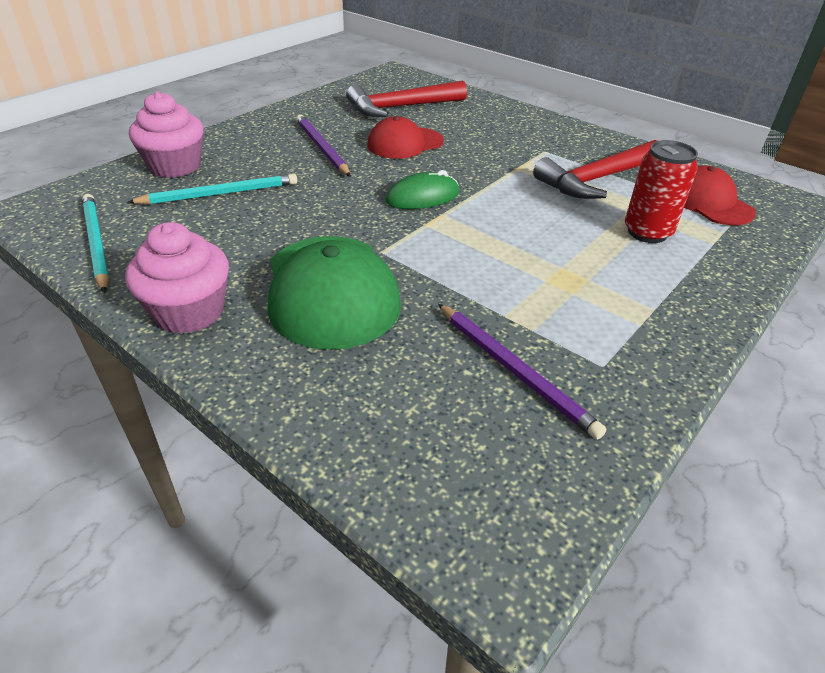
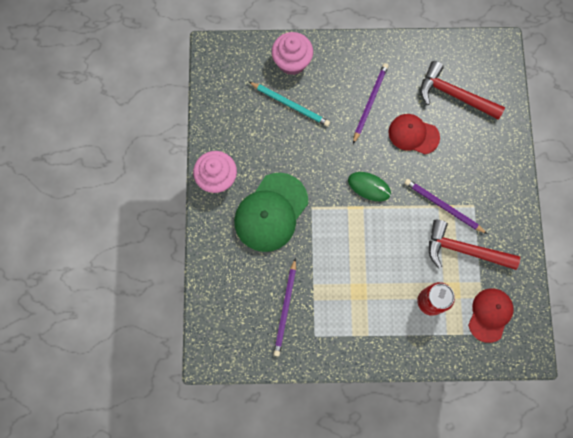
camera: 50 degrees right, 35 degrees up
(96, 243) = (219, 102): turquoise pencil -> none
(521, 166) = (443, 206): none -> purple pencil

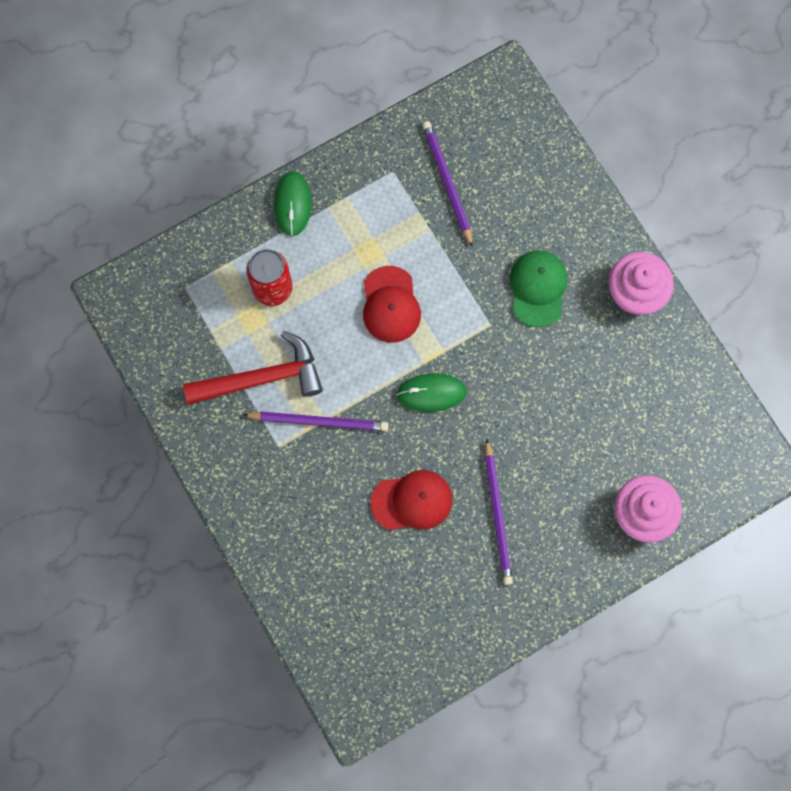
camera: 150 degrees right, 0 degrees up
(271, 212) = (538, 288): green cap -> green cap, size x0.63
(290, 105) = (604, 448): turquoise pencil -> none
(389, 350) = (292, 204): none -> green mouse
(454, 95) = (385, 594): red hammer -> none
(490, 314) = (189, 314): red cap -> red cap (390, 305)

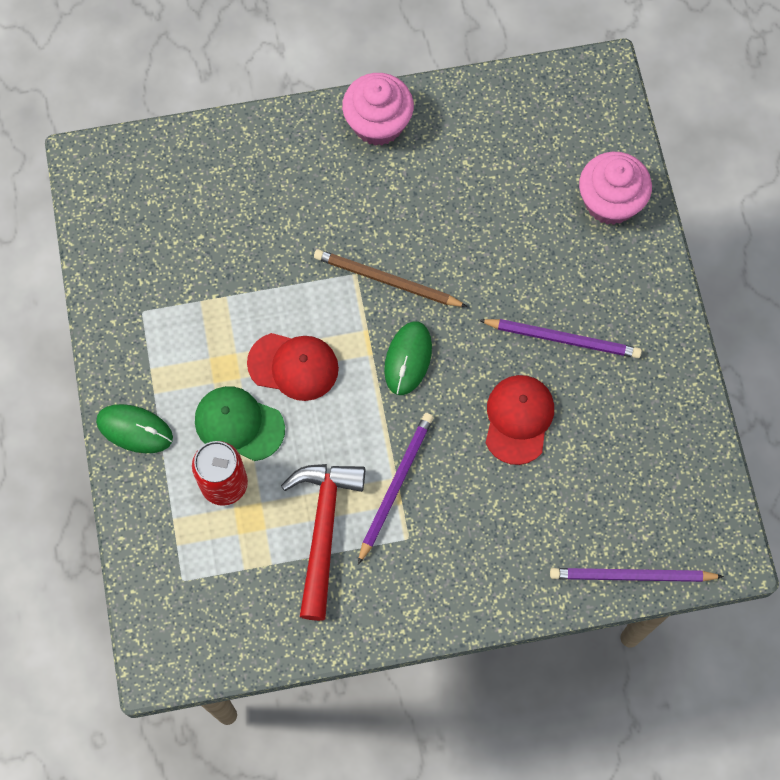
camera: 70 degrees left, 5 degrees down
(447, 183) = (179, 261): purple pencil -> purple pencil (631, 576)
(494, 351) = (386, 280): none -> brown pencil
(538, 288) = (335, 213): green cap -> green cap (239, 424)

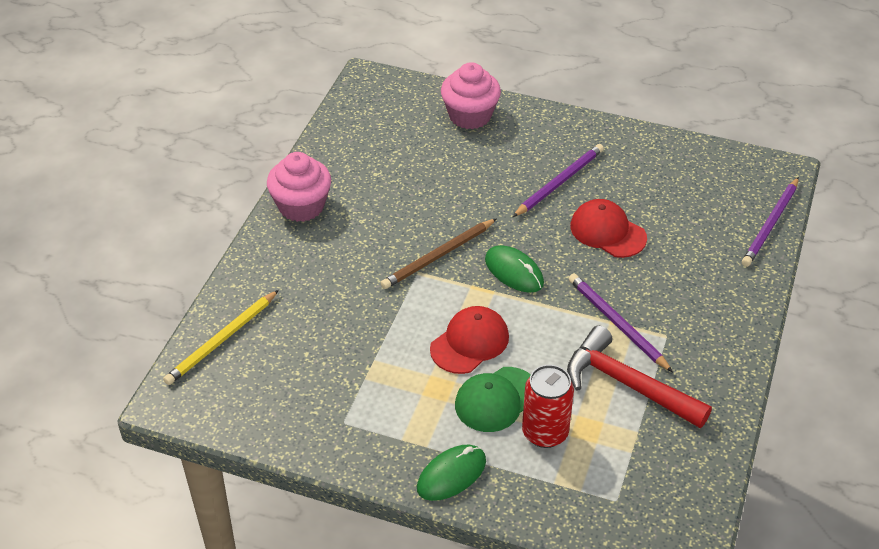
camera: 60 degrees left, 25 degrees down
(175, 159) = (222, 340): none -> yellow pencil

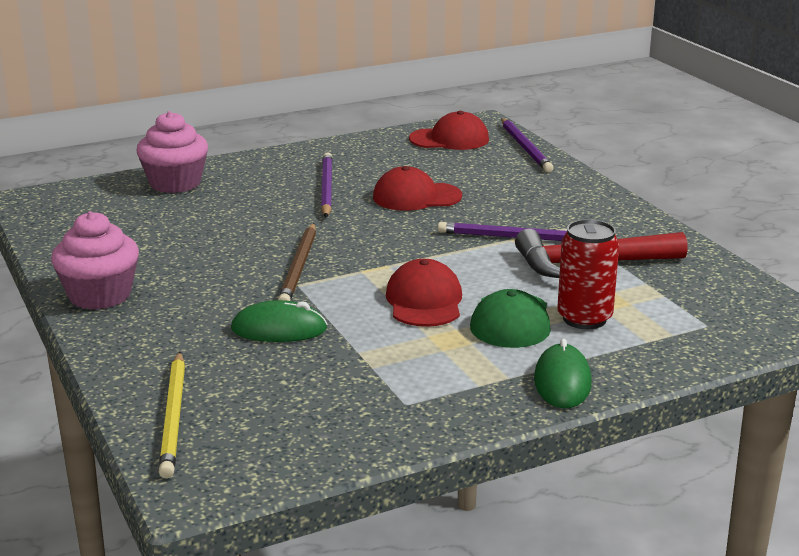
camera: 45 degrees left, 20 degrees down
(514, 272) = (383, 247): green mouse -> green mouse (279, 329)
(725, 178) = (449, 139): none -> red cap

